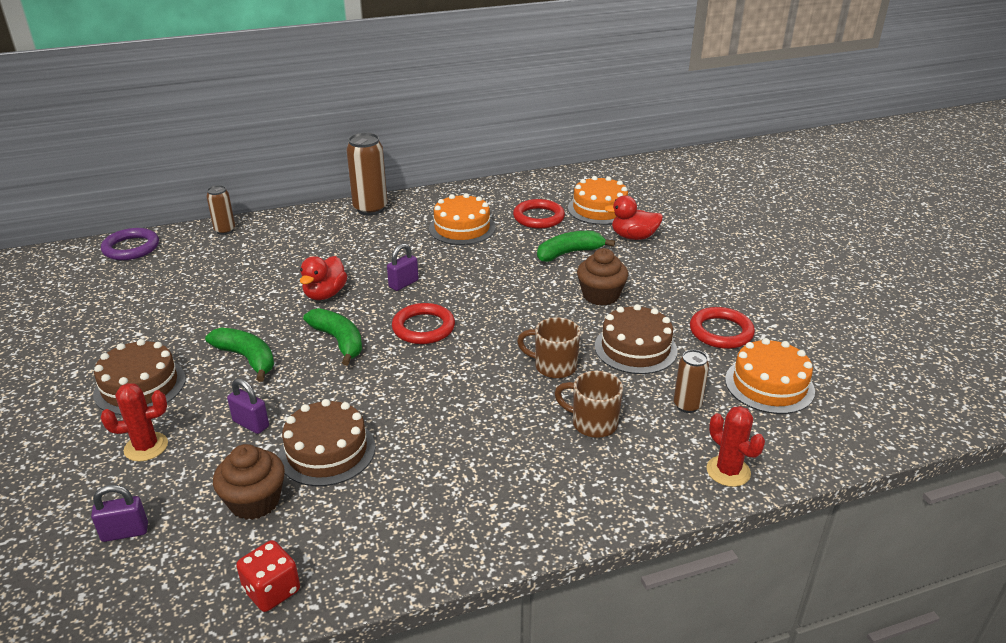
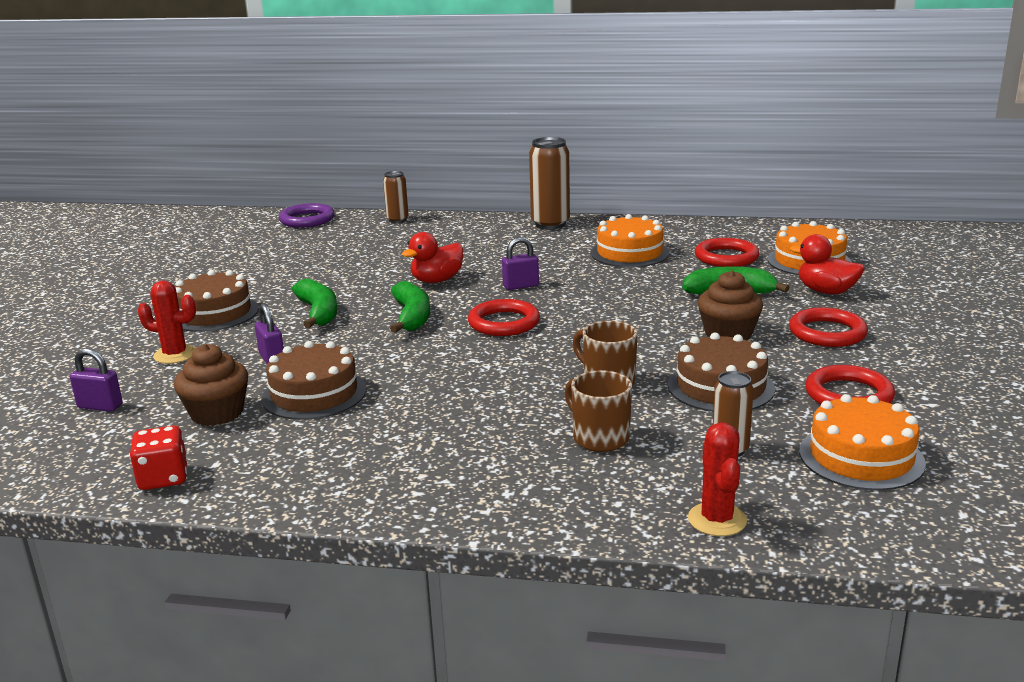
camera: 30 degrees right, 10 degrees down
(664, 277) = (827, 333): none -> red ring

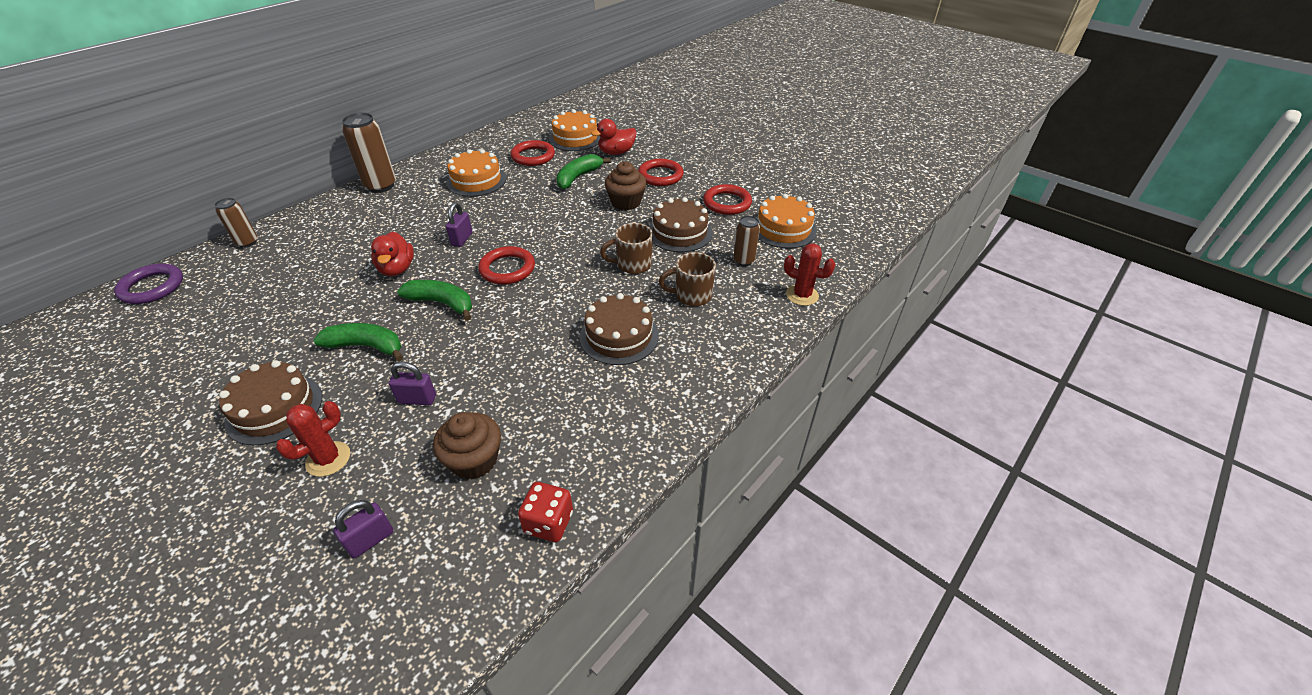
camera: 60 degrees left, 20 degrees up
(314, 394) = (505, 394): brown cake -> brown cake (619, 336)

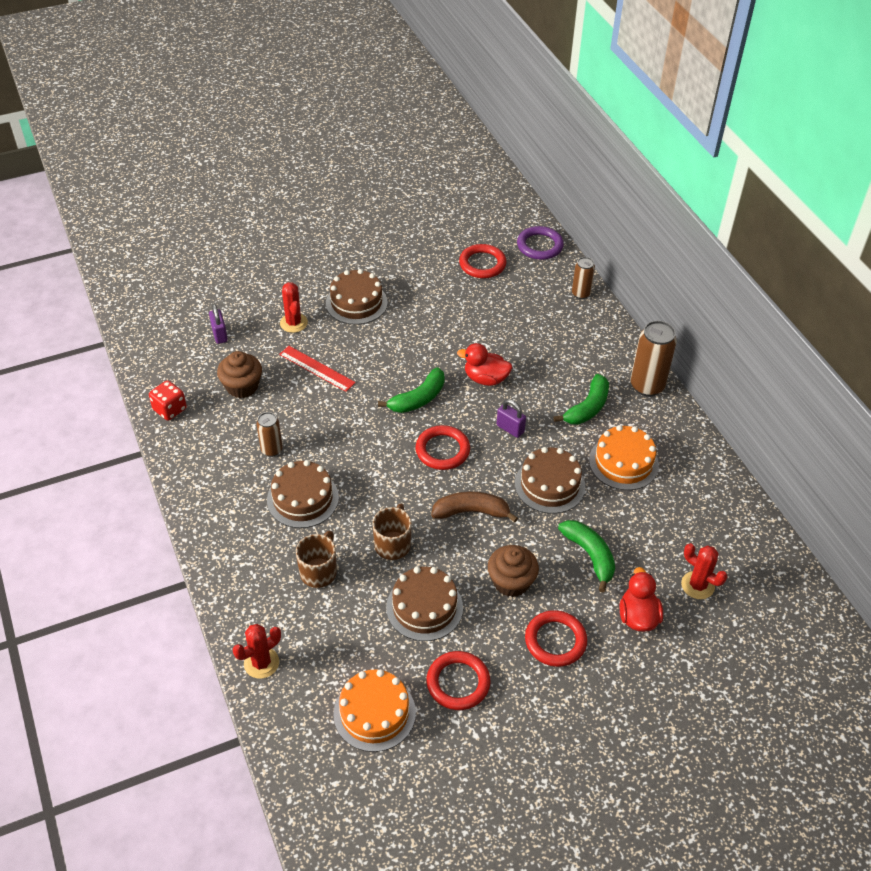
camera: 115 degrees right, 5 degrees up
(366, 346) = (392, 350): green banana -> green banana (587, 408)
(417, 399) = (317, 368): purple padlock -> red ruler
(518, 206) = (549, 485): none -> brown cake
(533, 156) = (662, 527): red ring -> red ring (482, 264)
(570, 235) = (471, 512): none -> brown banana
(575, 138) = (697, 585): orange cake -> red cactus
(744, 261) = (343, 641): brown can -> brown can (271, 450)

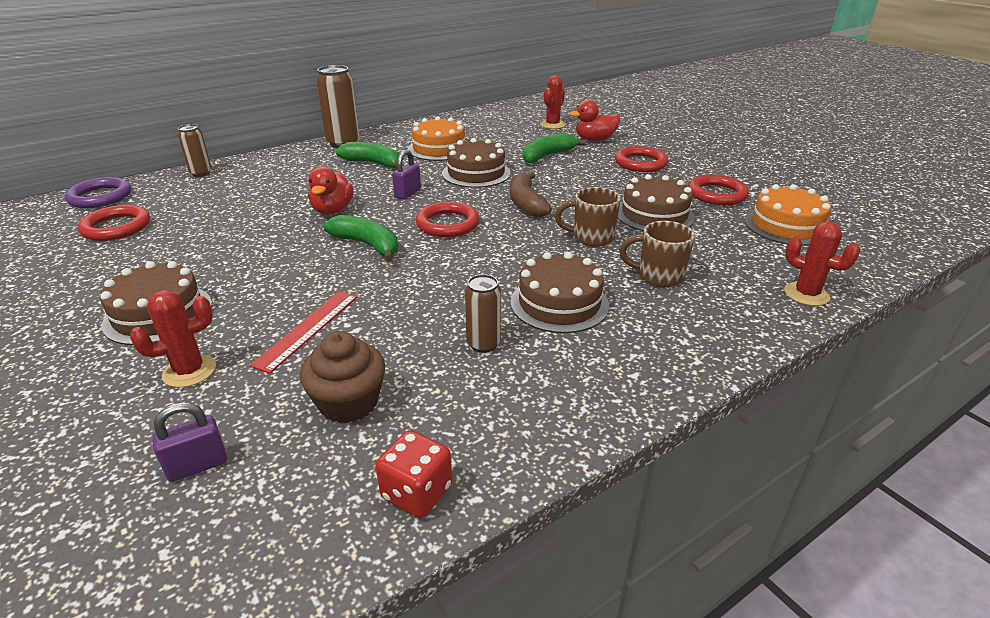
camera: 100 degrees left, 15 degrees down
(511, 582) = (596, 181): brown cupcake -> none

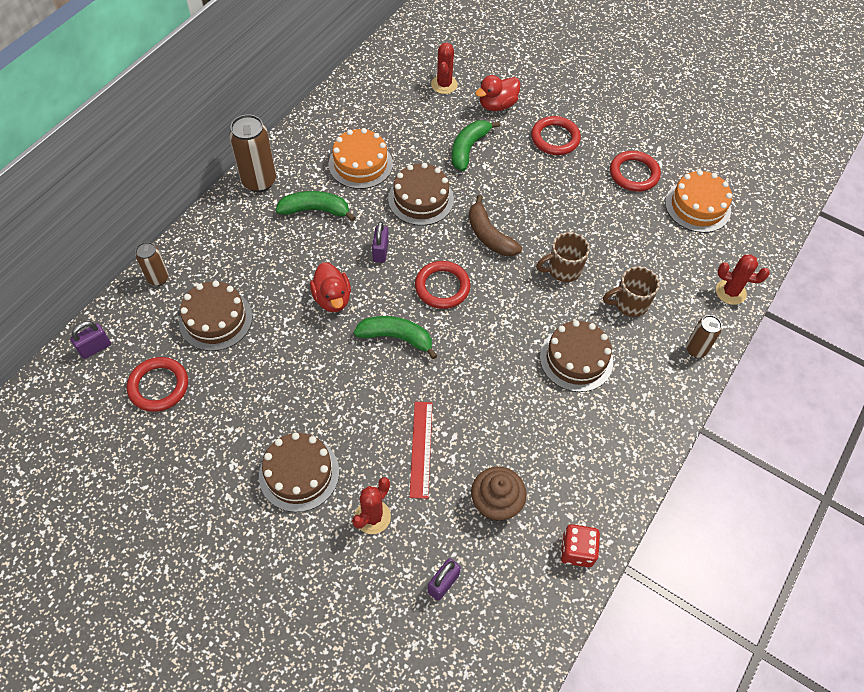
camera: 25 degrees left, 25 degrees up
(100, 197) = (95, 348): purple ring -> purple padlock
(483, 344) = (547, 419): brown can -> brown can (695, 349)
(654, 215) = (597, 221): brown cake -> brown cake (215, 319)

